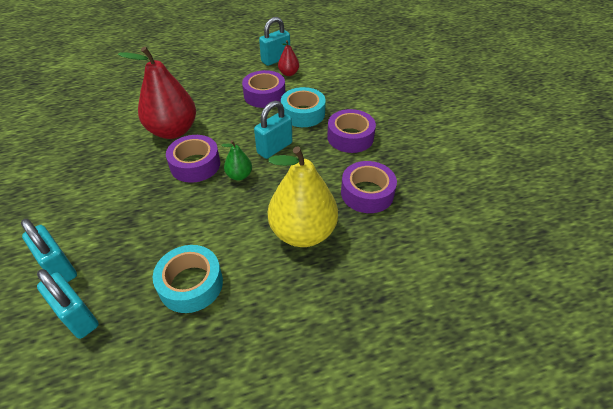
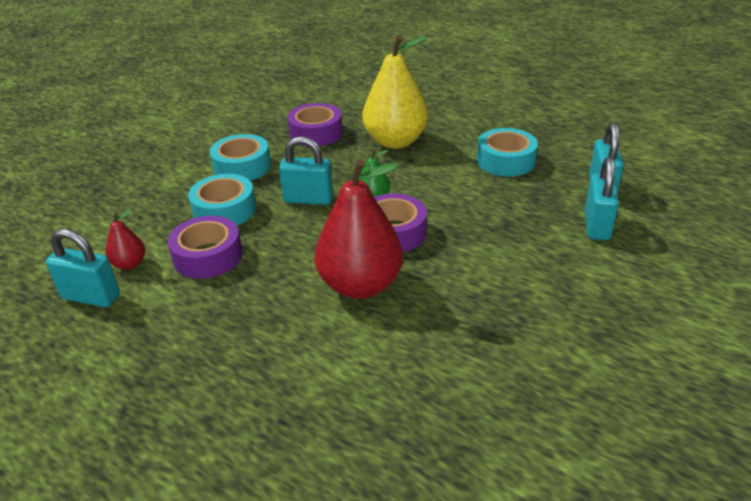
camera: 125 degrees left, 10 degrees down
(350, 137) = (242, 167): purple tape -> turquoise tape

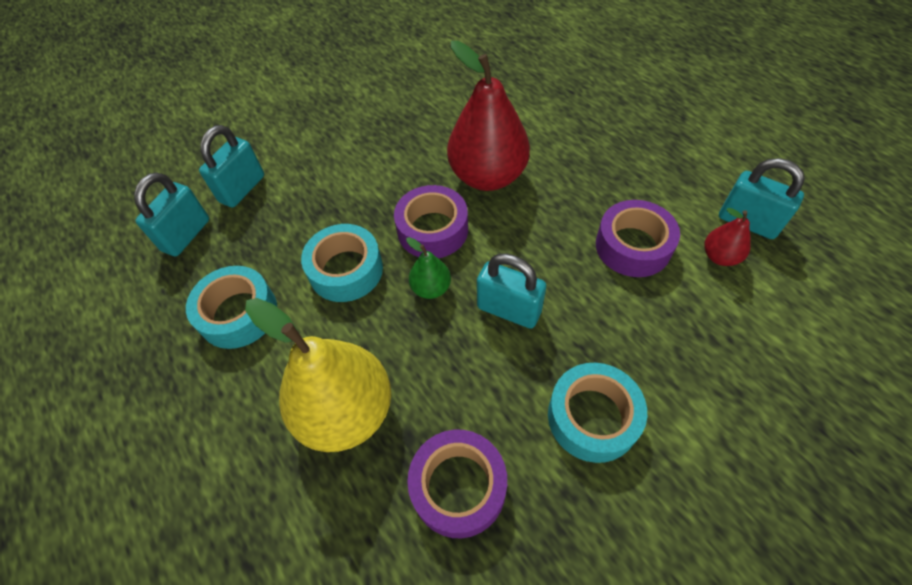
camera: 160 degrees left, 20 degrees up
(224, 210) = (617, 319): turquoise tape -> turquoise tape (346, 270)

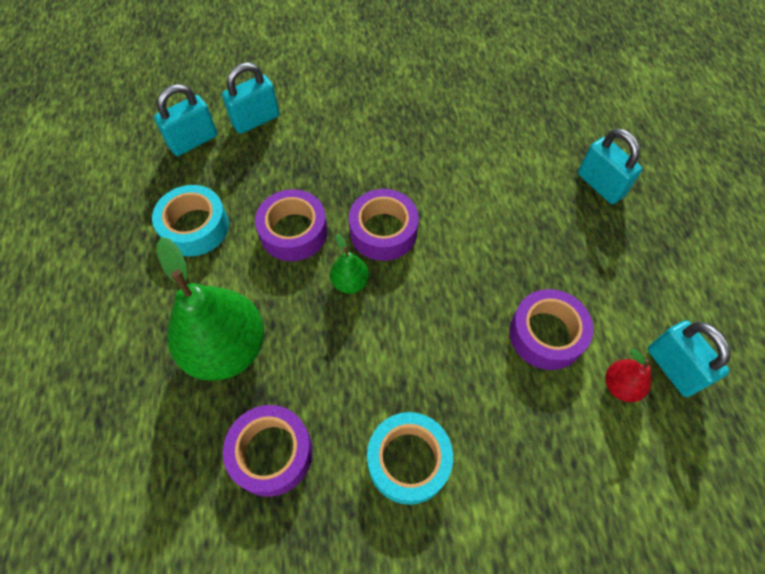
camera: 25 degrees right, 5 degrees up
(346, 270) = (294, 232): turquoise tape -> purple tape
(346, 411) = (227, 348): yellow pear -> green pear
(488, 176) = (461, 205): red pear -> none
(509, 310) = (400, 334): turquoise padlock -> turquoise padlock (600, 185)

